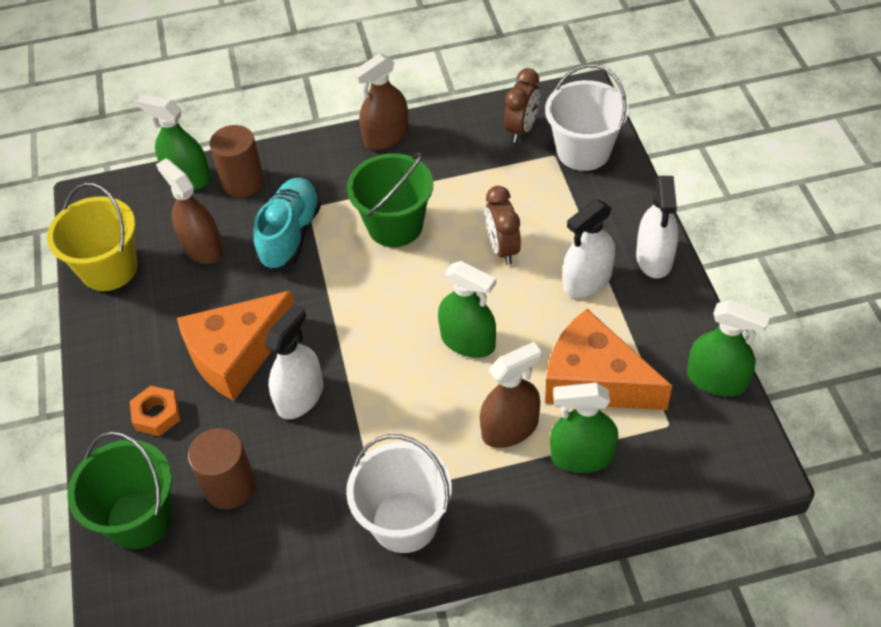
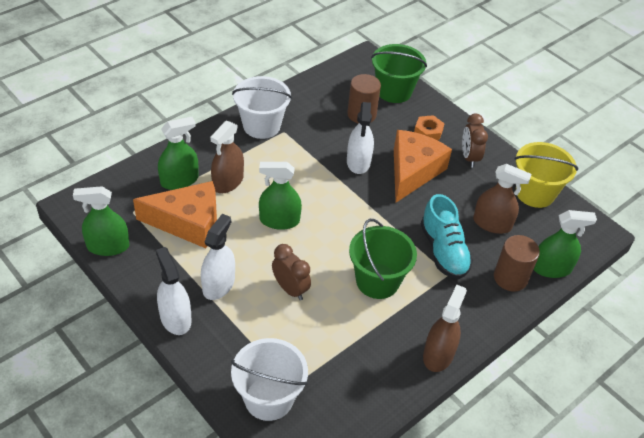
camera: 145 degrees right, 5 degrees down
(522, 129) = (332, 402): brown clock -> brown clock (469, 157)

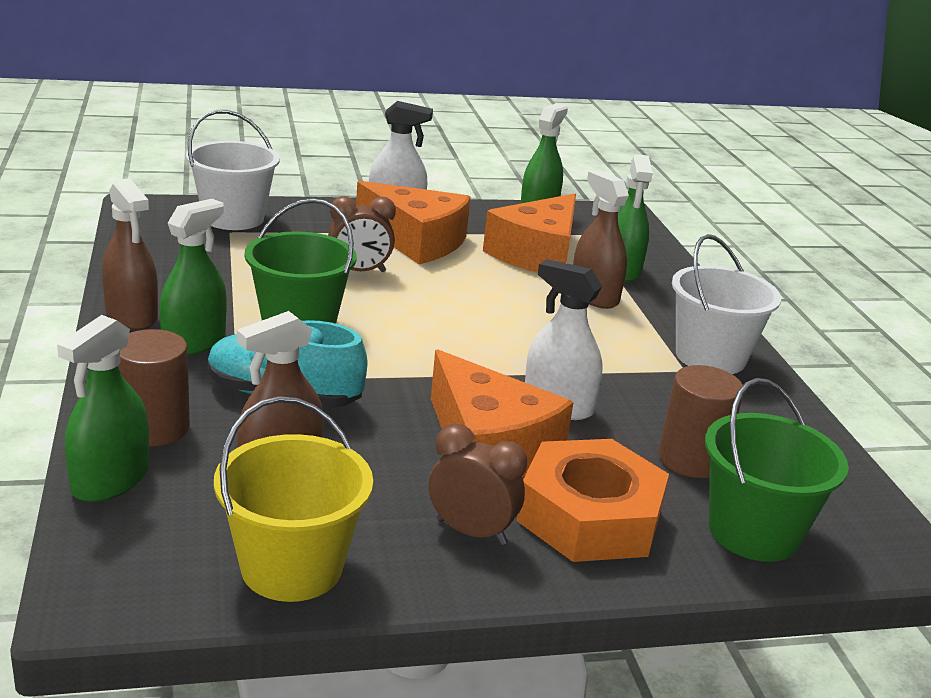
camera: 120 degrees right, 20 degrees down
(218, 284) = (416, 241): white spray bottle -> orange cheese
(279, 220) = (485, 303): green spray bottle -> green spray bottle (194, 342)
(428, 131) = (589, 516): orange nut -> orange nut, size x2.04

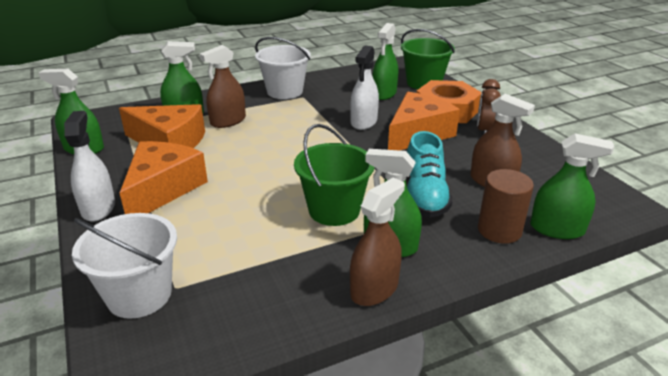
camera: 100 degrees left, 5 degrees up
(291, 567) = (553, 164): yellow bucket -> none
(359, 272) = (233, 203): brown clock -> none
(691, 460) = (384, 93): brown cylinder -> green spray bottle

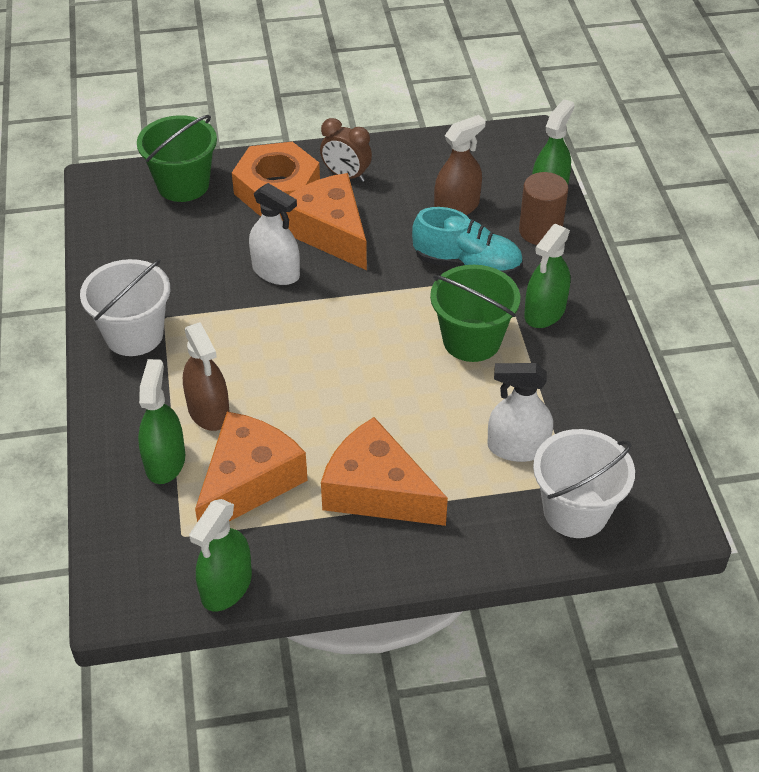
camera: 75 degrees left, 15 degrees up
(98, 208) = (401, 557): white spray bottle -> white spray bottle (517, 448)
(374, 289) = (603, 337): brown spray bottle -> none
(384, 93) = (198, 232): green spray bottle -> none

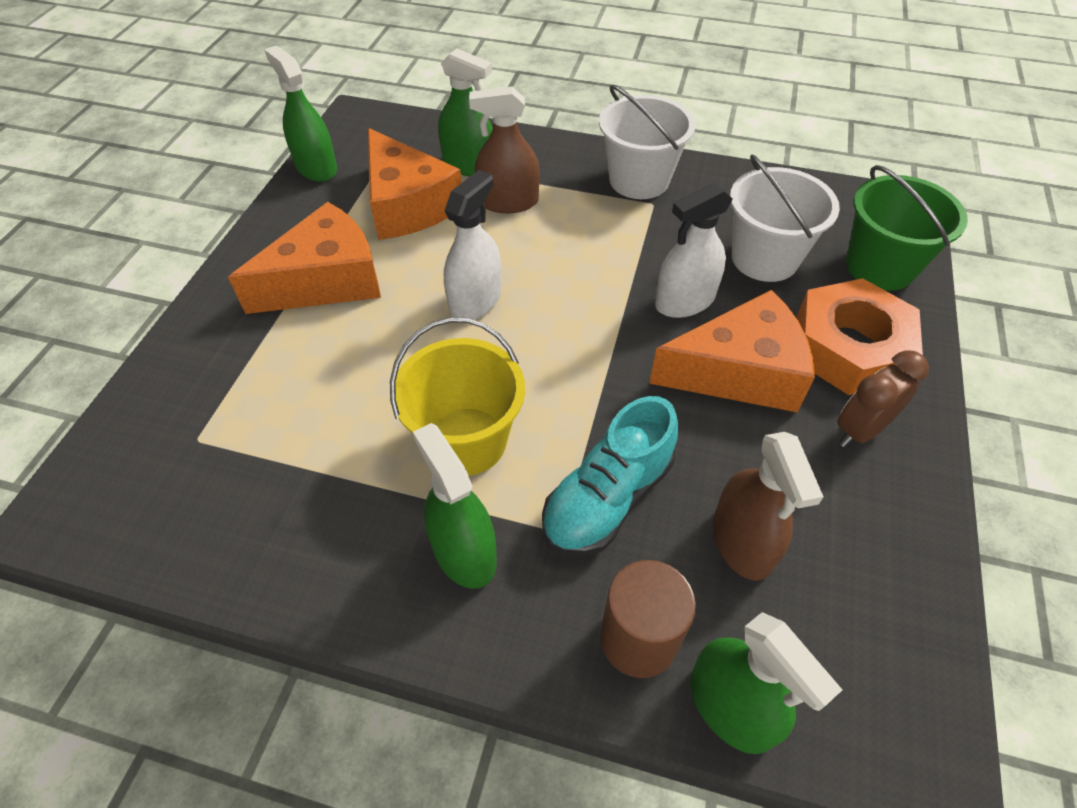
camera: 115 degrees right, 5 degrees up
(471, 340) = (466, 441): green bucket -> yellow bucket
(517, 448) = (280, 413): white spray bottle -> white spray bottle (475, 301)
(575, 511) = (160, 426): white bucket -> white bucket (764, 258)

